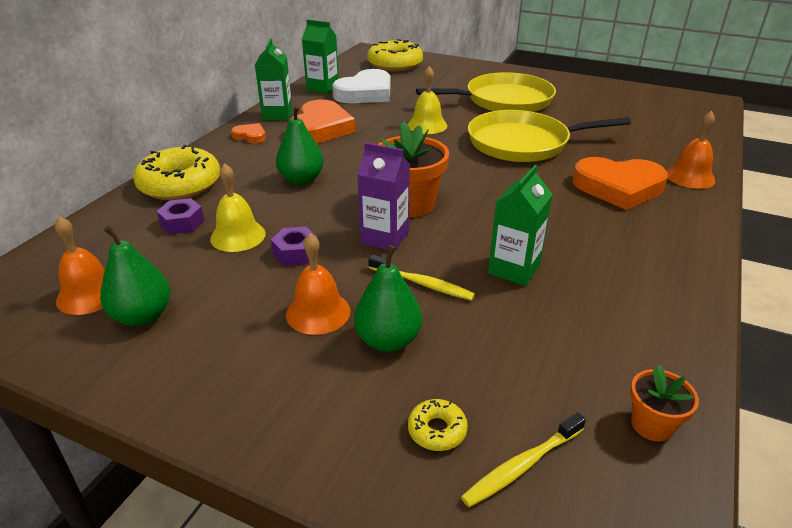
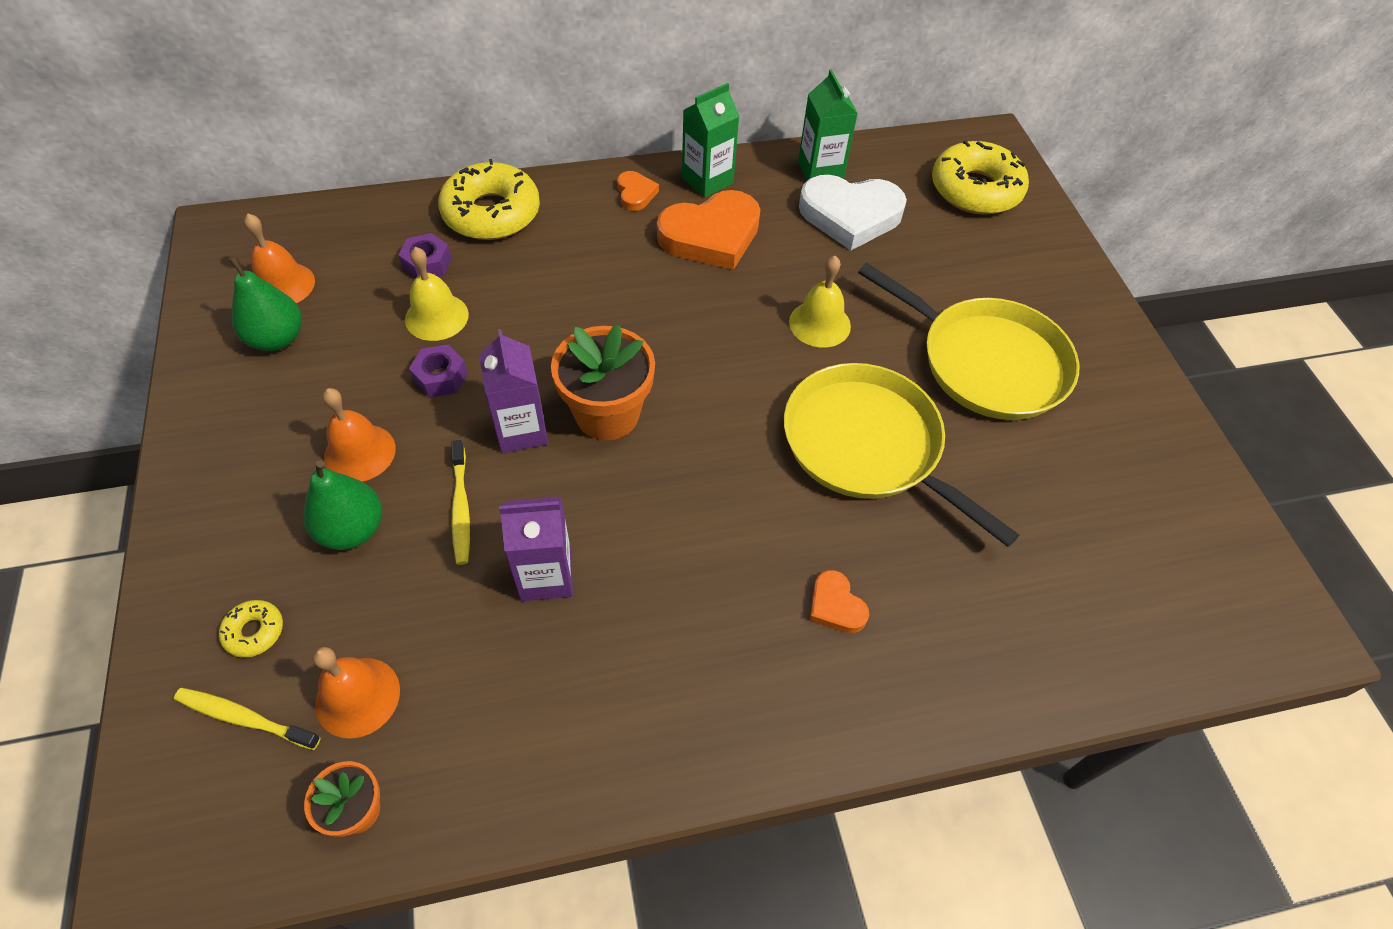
camera: 50 degrees right, 20 degrees up
(301, 180) = (580, 294): green pear -> none
(514, 269) = (546, 575): green carton -> purple carton
(618, 187) = (835, 606): orange heart -> orange heart, size x0.47
(690, 177) = (952, 684): orange bell -> orange bell (357, 697)

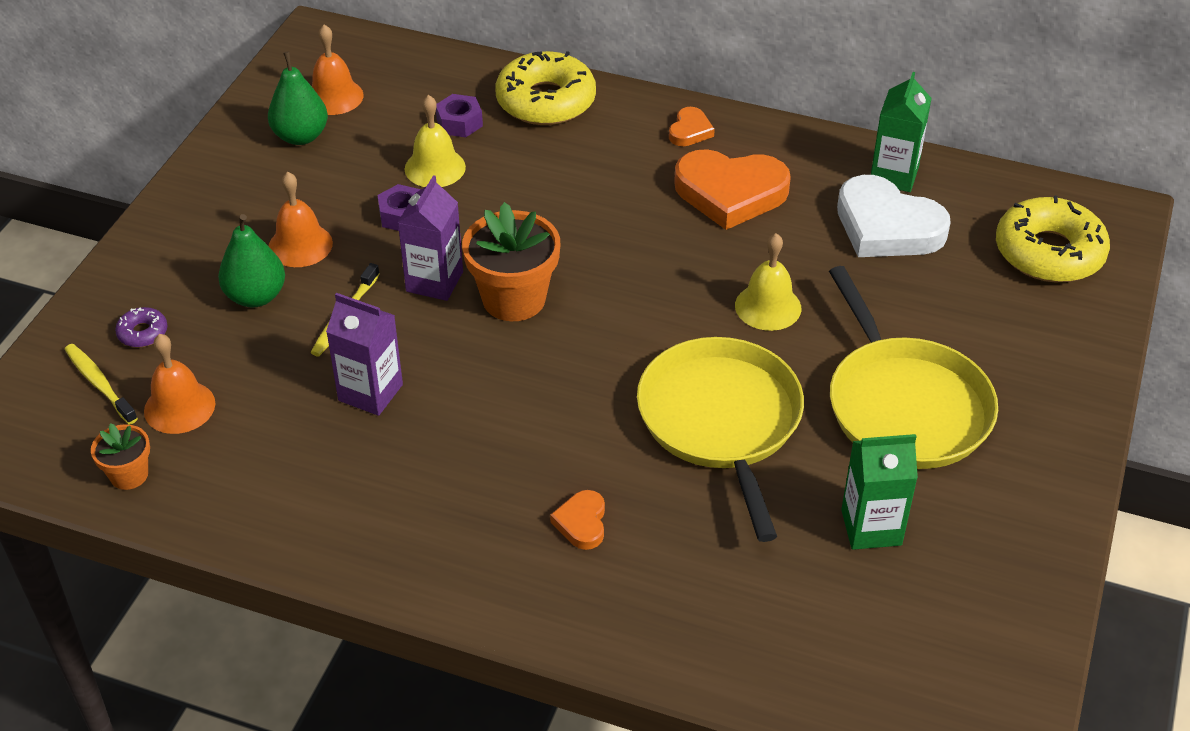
camera: 35 degrees right, 10 degrees down
(254, 632) = (143, 333): yellow donut -> purple donut
(707, 180) = (769, 143): green carton -> green carton (871, 527)

